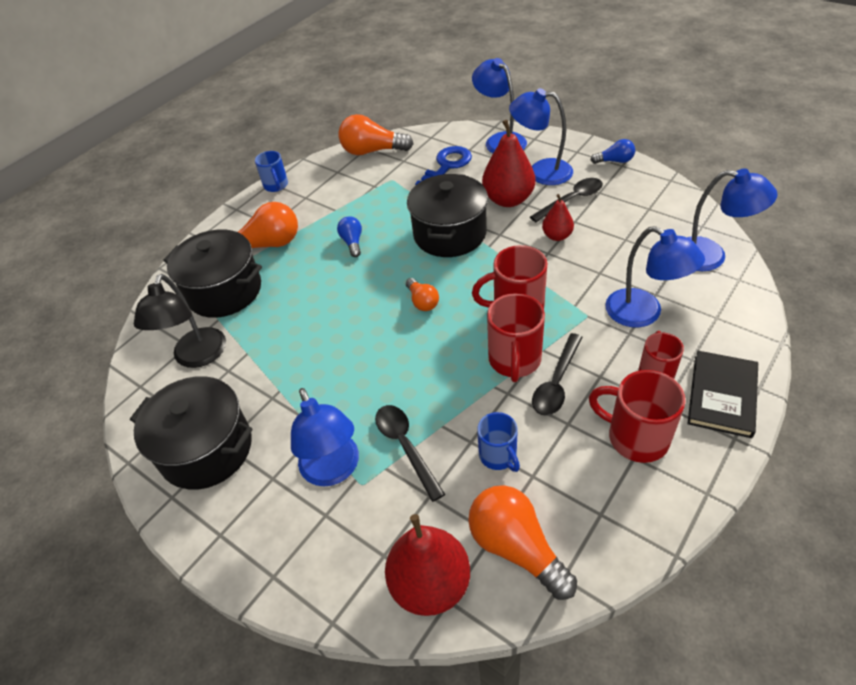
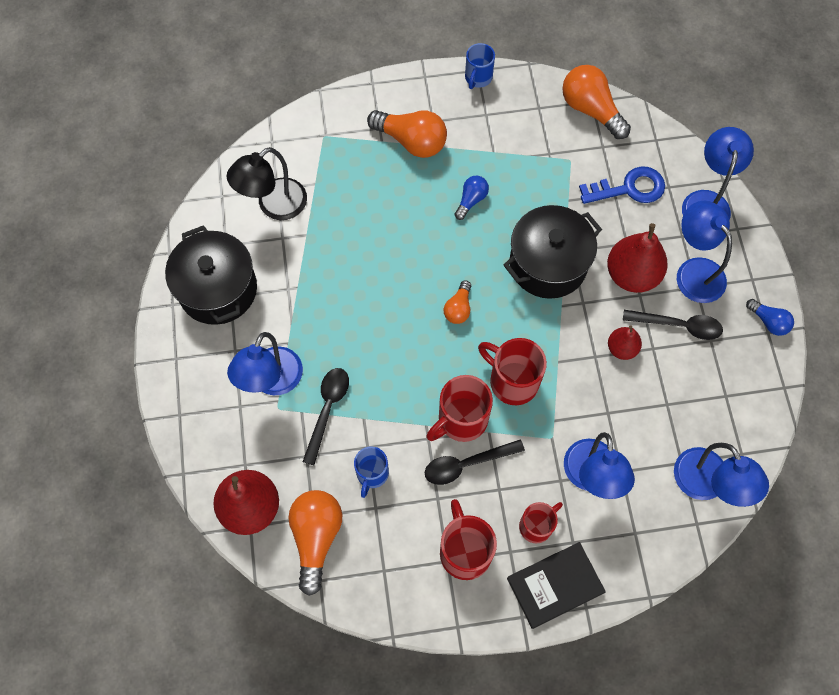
camera: 40 degrees right, 20 degrees up
(224, 291) = (342, 160): black pot -> none

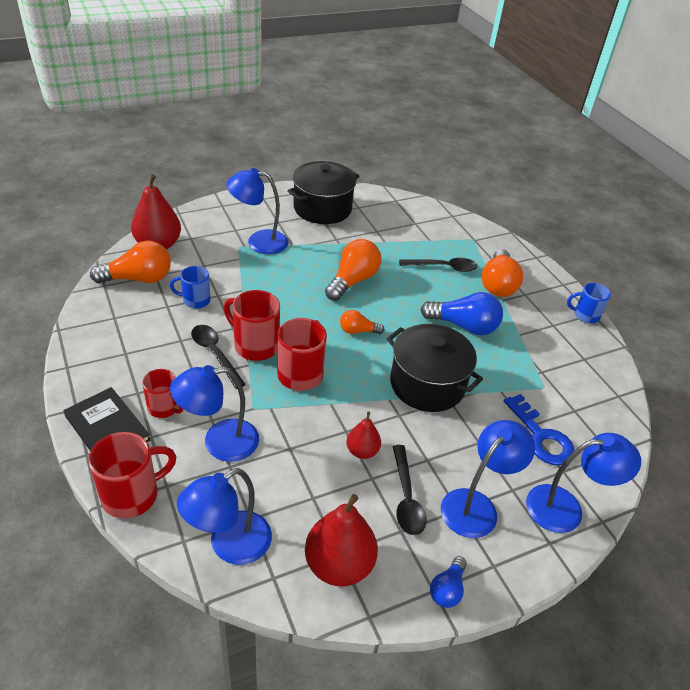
camera: 70 degrees right, 25 degrees down
(274, 206) = (400, 223): black lamp -> none
(327, 410) = (244, 270): black spoon -> black spoon (443, 267)
(464, 551) = (135, 362): red mug -> red mug (132, 495)
(471, 200) = (463, 326): blue light bulb -> blue light bulb, size x1.82
(591, 110) = (608, 396): orange light bulb -> orange light bulb (352, 281)
(632, 274) = (446, 450): red pear -> red pear (339, 565)

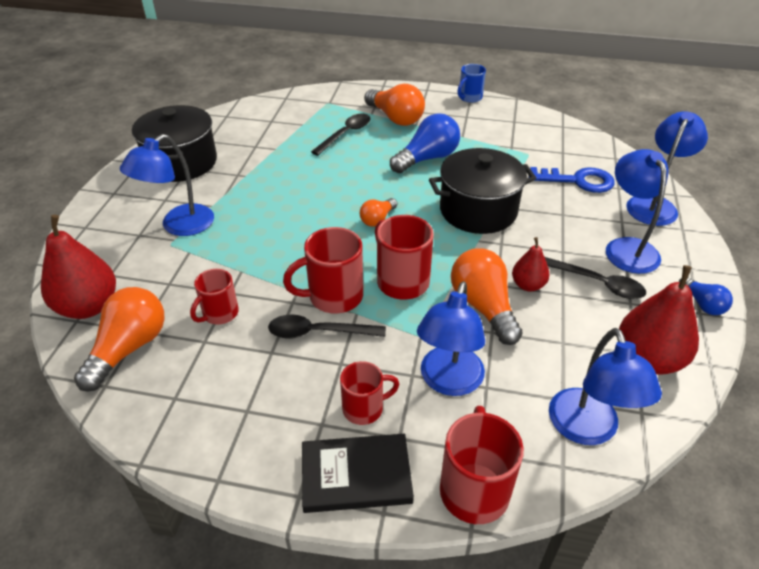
camera: 50 degrees left, 0 degrees up
(195, 300) = (219, 314): blue mug -> red mug
(352, 281) = (307, 192): orange light bulb -> orange light bulb (483, 307)

